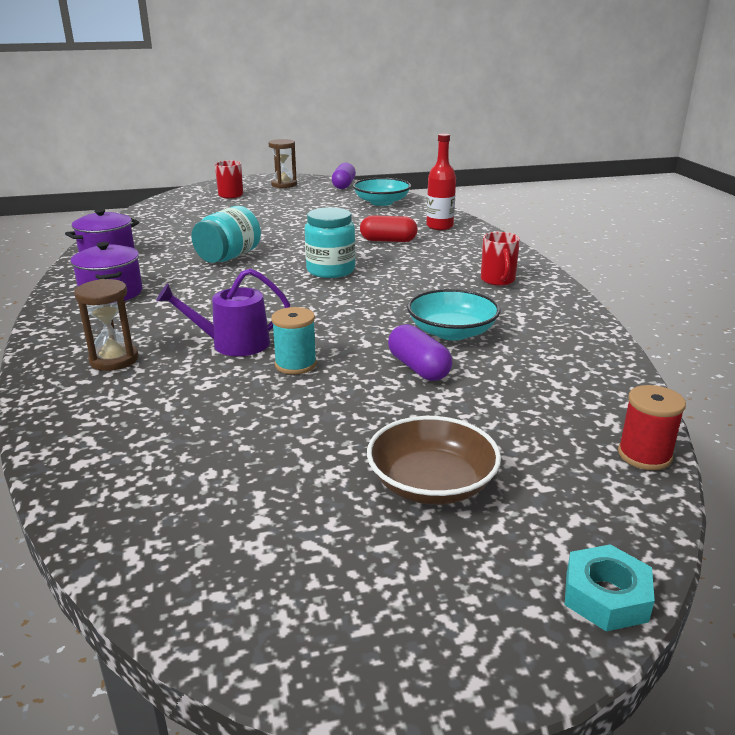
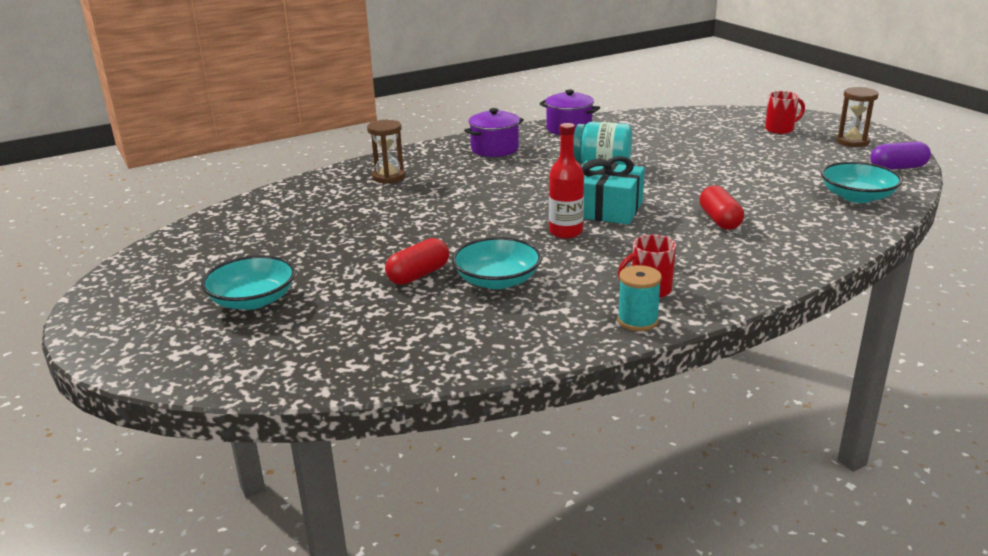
camera: 75 degrees right, 0 degrees up
(233, 344) = (429, 204): purple watering can -> none
(295, 364) = (405, 230): turquoise spool -> turquoise spool (637, 321)
(330, 270) = (606, 209): turquoise jar -> turquoise gift
(418, 368) = (418, 275): purple capsule -> red capsule
(431, 484) = (253, 300): brown bowl -> turquoise bowl
(439, 226) = (804, 239): red bottle -> red bottle (566, 232)
(606, 596) = (137, 368): turquoise nut -> none
(644, 455) = (300, 382): red spool -> none

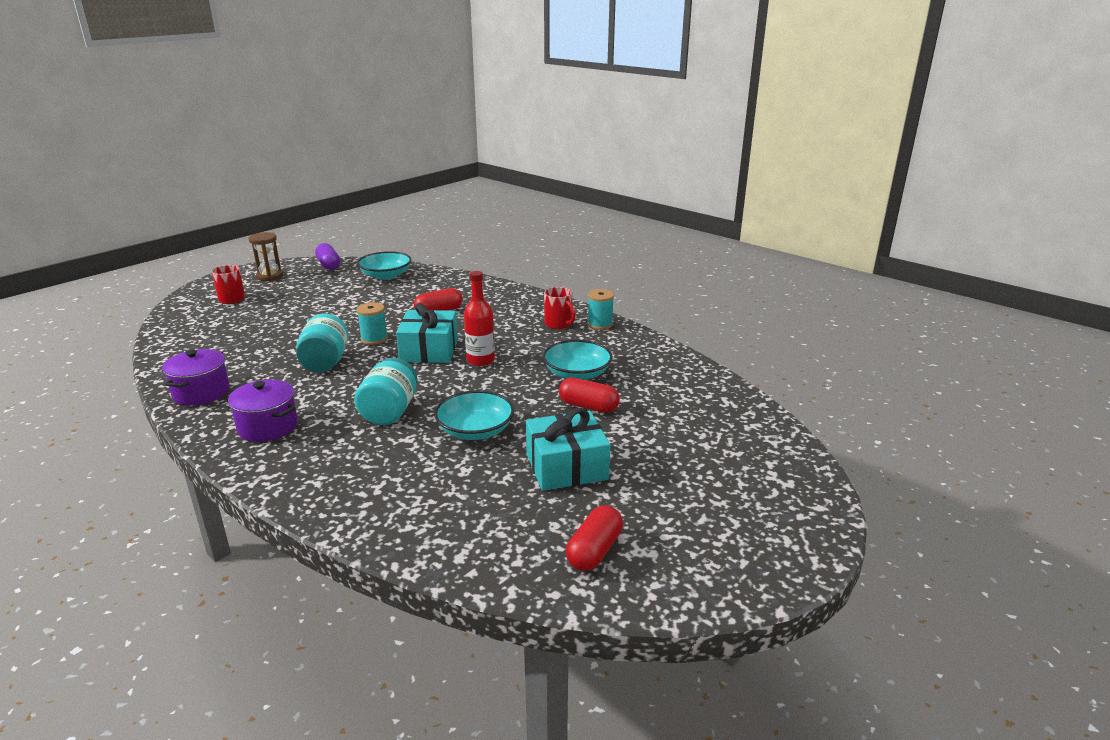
camera: 110 degrees left, 0 degrees up
(213, 243) = (594, 551): none -> red capsule
(253, 300) = (684, 475): turquoise bowl -> turquoise bowl (475, 430)
(326, 249) = (566, 466): none -> turquoise gift
(388, 177) = (364, 479): brown hourglass -> none
(485, 188) = (390, 411): none -> turquoise jar
(648, 186) = (374, 339): none -> turquoise spool

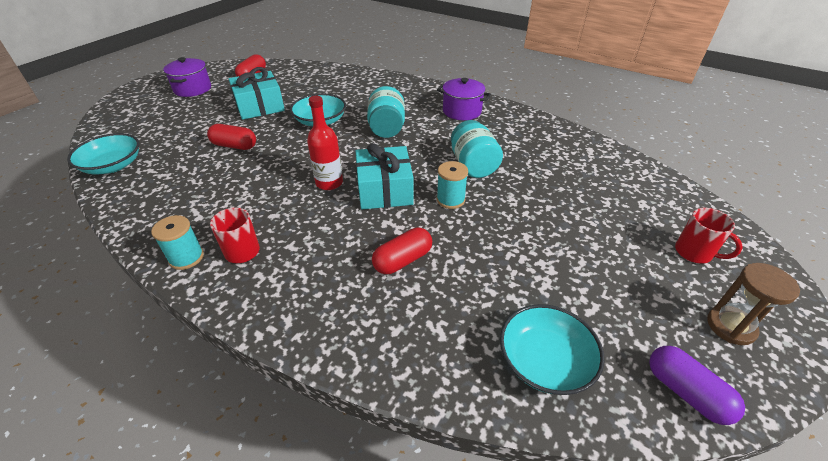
camera: 170 degrees right, 15 degrees up
(201, 392) = (539, 129): purple pot -> purple pot (193, 89)
(577, 374) = (236, 176): turquoise bowl -> turquoise bowl (113, 166)

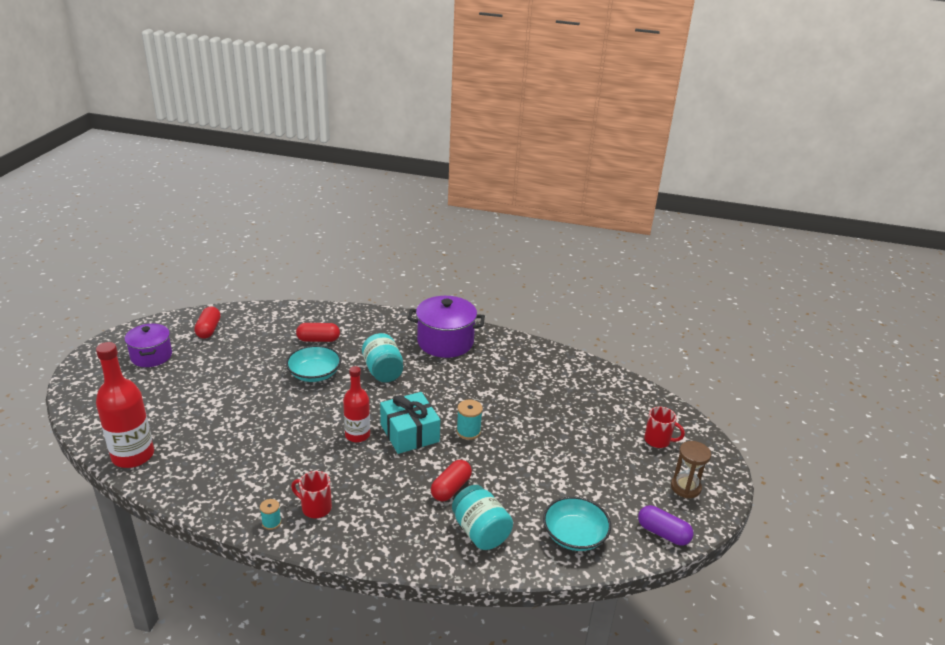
camera: 20 degrees left, 10 degrees down
(113, 166) = (133, 456): turquoise bowl -> red bottle
(186, 257) = (271, 522): turquoise spool -> turquoise spool, size x0.66
(234, 146) = (244, 414): red capsule -> red capsule (318, 339)
(260, 106) = (241, 366): turquoise gift -> none
(462, 111) = (445, 342): purple pot -> purple pot, size x1.51
(473, 165) = (475, 396): turquoise jar -> turquoise jar (480, 532)

